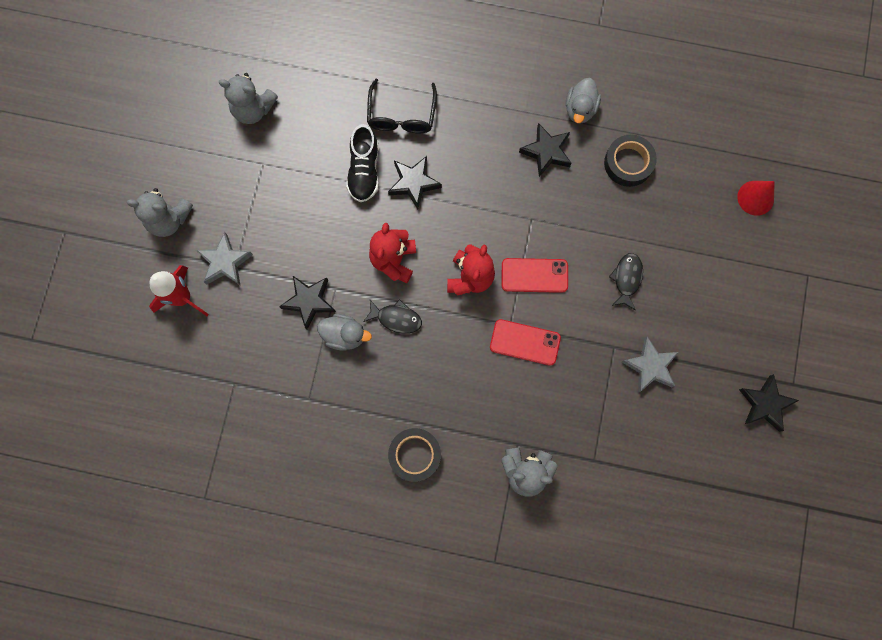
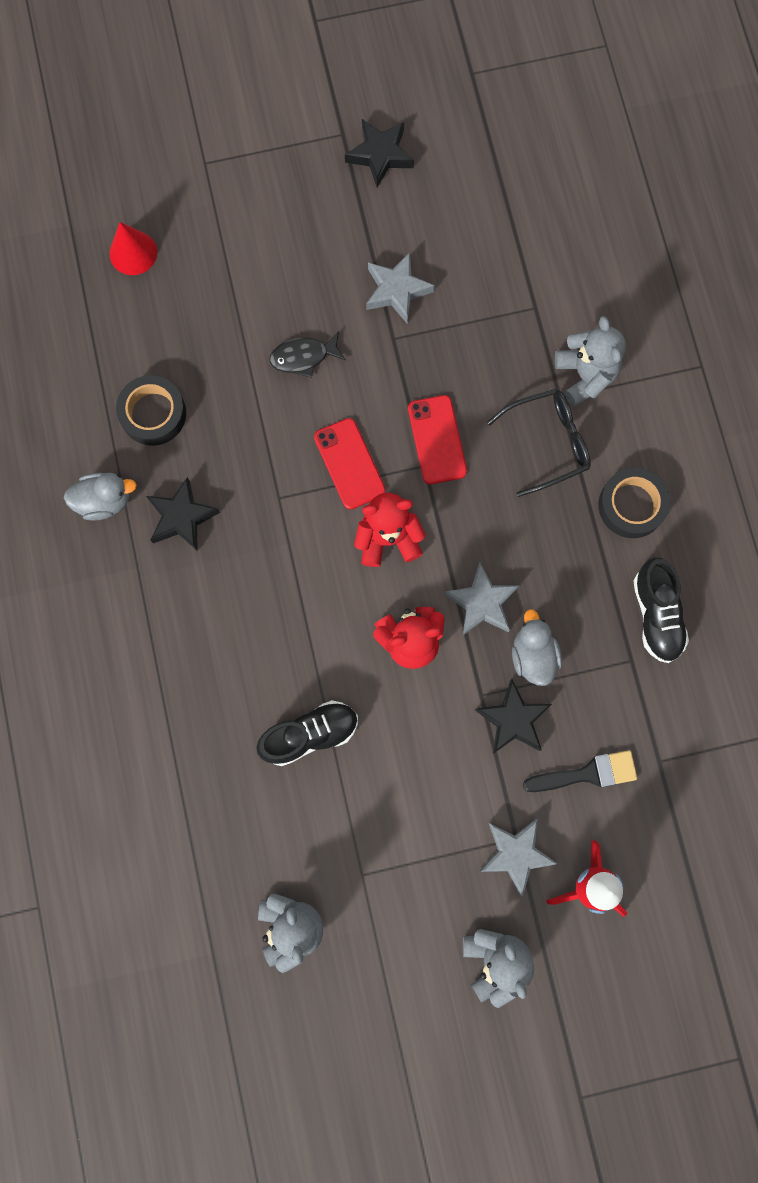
camera: 115 degrees left, 0 degrees up
(251, 332) = (587, 773): none -> black brush
(330, 432) = (656, 615): none -> black shoe
(396, 318) = (482, 603): black fish -> grey star
(401, 115) = (212, 722): black glasses -> black glasses (547, 443)
(414, 183) = (298, 663): black star -> none

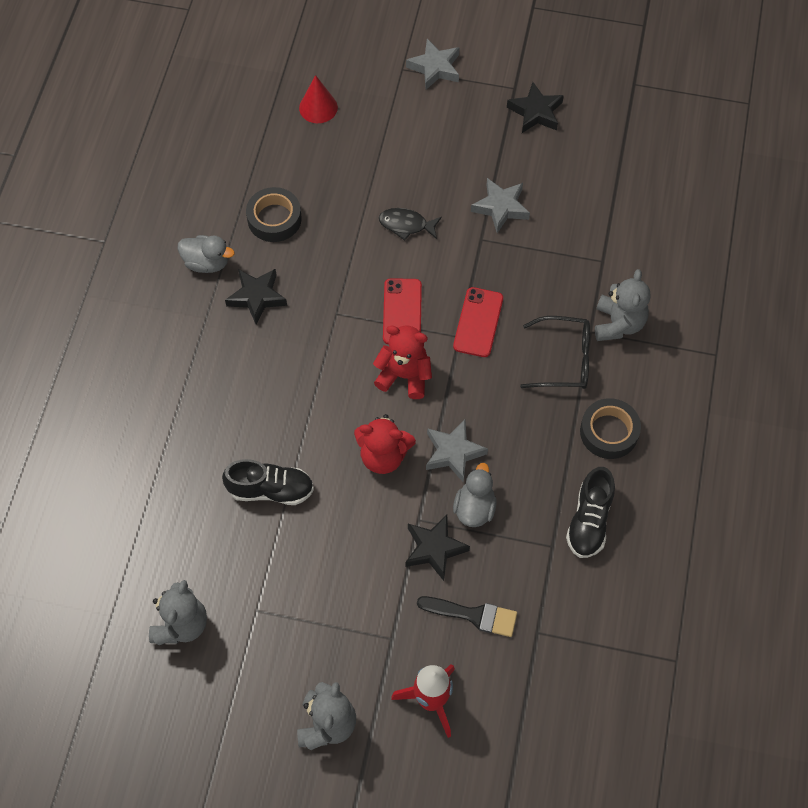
camera: 25 degrees right, 15 degrees down
(516, 854) = (385, 650): grey star -> grey star (435, 68)

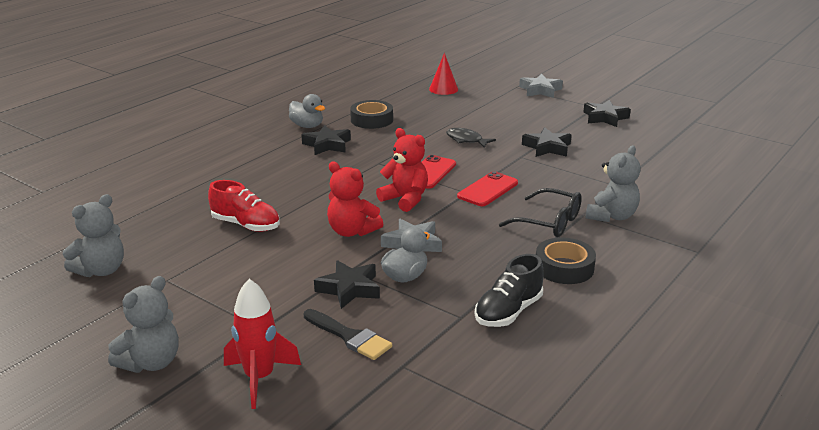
camera: 25 degrees right, 35 degrees down
(271, 490) = (246, 225): black shoe -> red shoe
(501, 207) = (547, 147): grey star -> black star

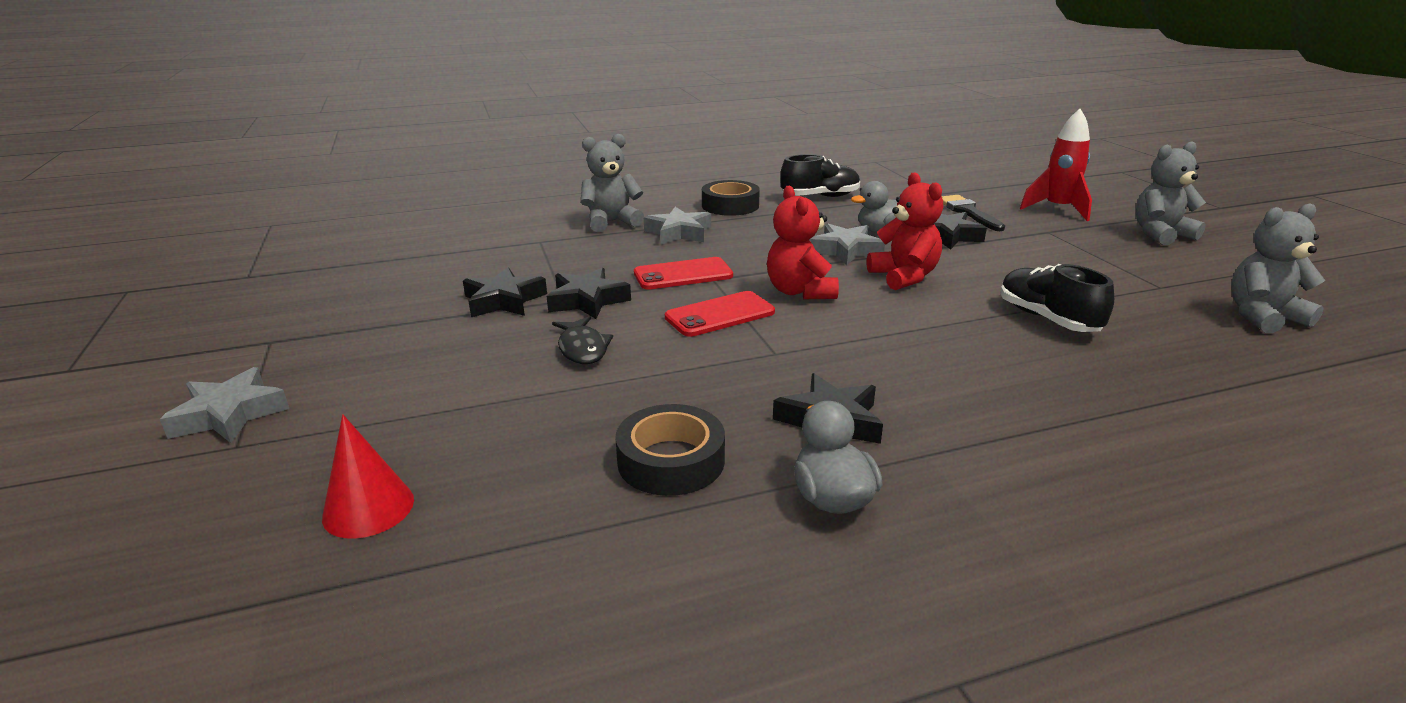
camera: 145 degrees left, 0 degrees up
(246, 225) = (1047, 319): red shoe -> black shoe
(549, 222) = (679, 233): black glasses -> grey star
(605, 118) = (317, 318): black star -> black star (587, 300)

